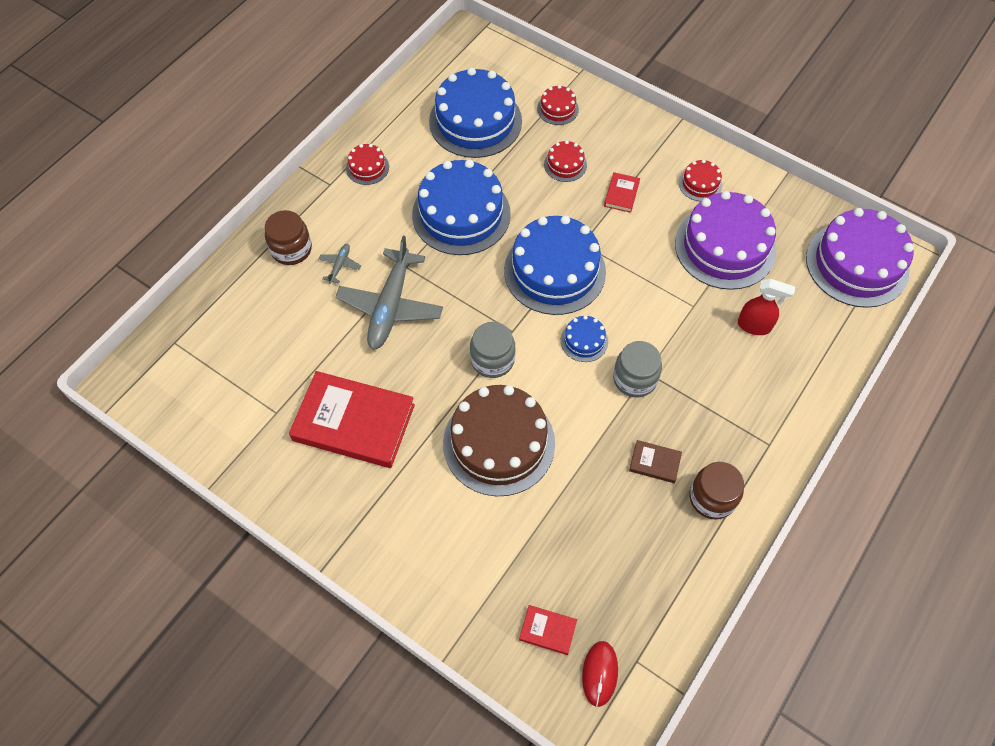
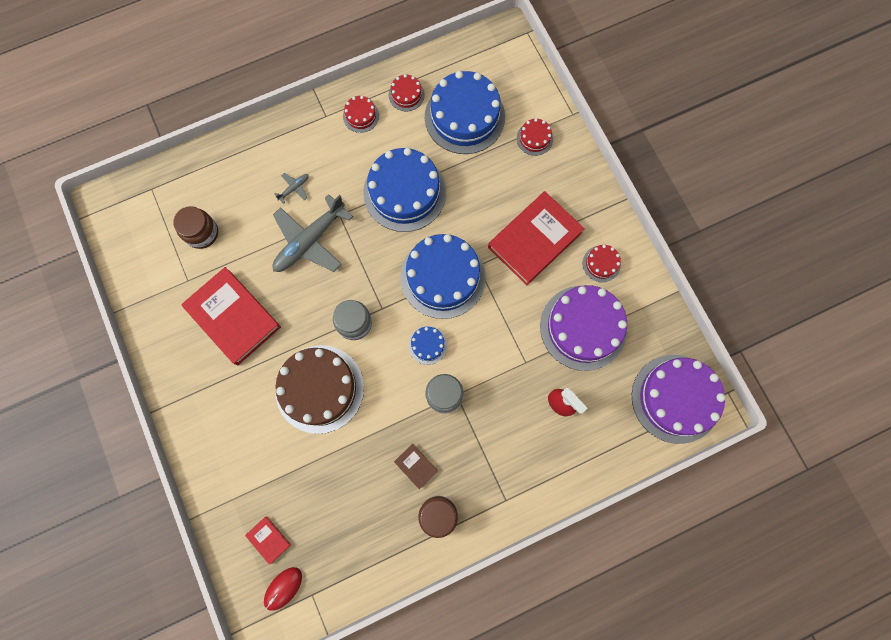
camera: 30 degrees right, 15 degrees up
(291, 249) = (268, 157): brown jar -> brown jar (202, 233)
(565, 164) = (508, 191): red cake -> red cake (406, 95)
(621, 194) = (534, 240): red book -> red book, size x2.31

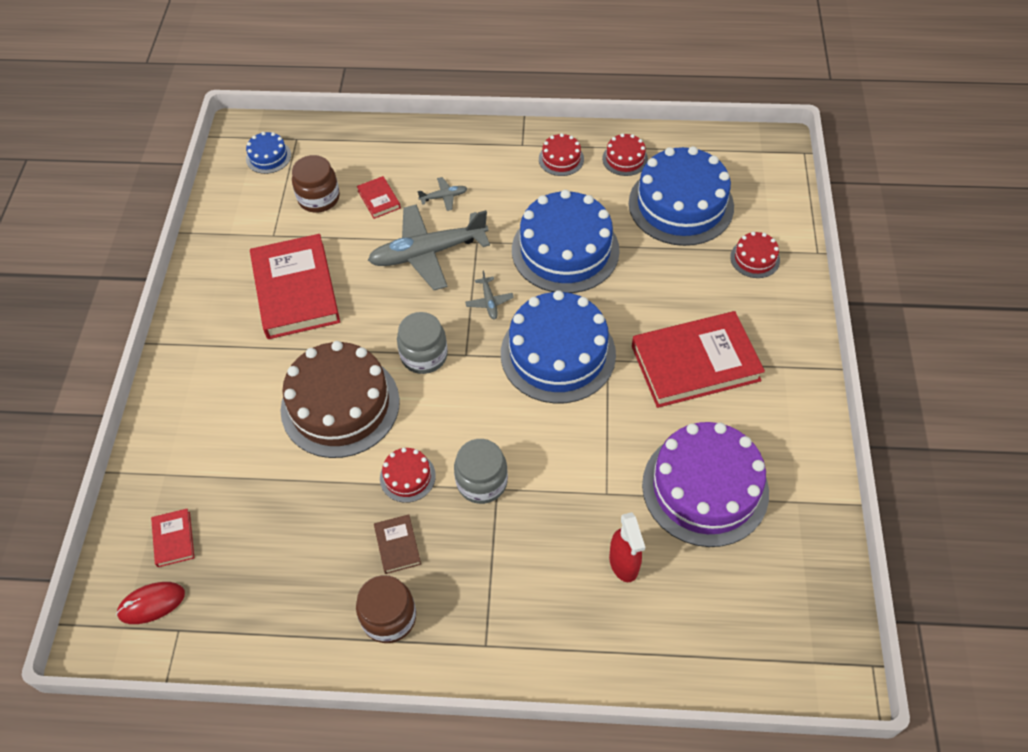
camera: 30 degrees right, 20 degrees down
(247, 213) = (379, 199): none -> red book
(375, 259) = (489, 301): none -> grey plane
(428, 345) = (495, 417): blue cake -> blue cake (268, 157)
(601, 263) = (769, 426): red cake -> red cake (407, 477)
(675, 398) = (790, 635): purple cake -> none

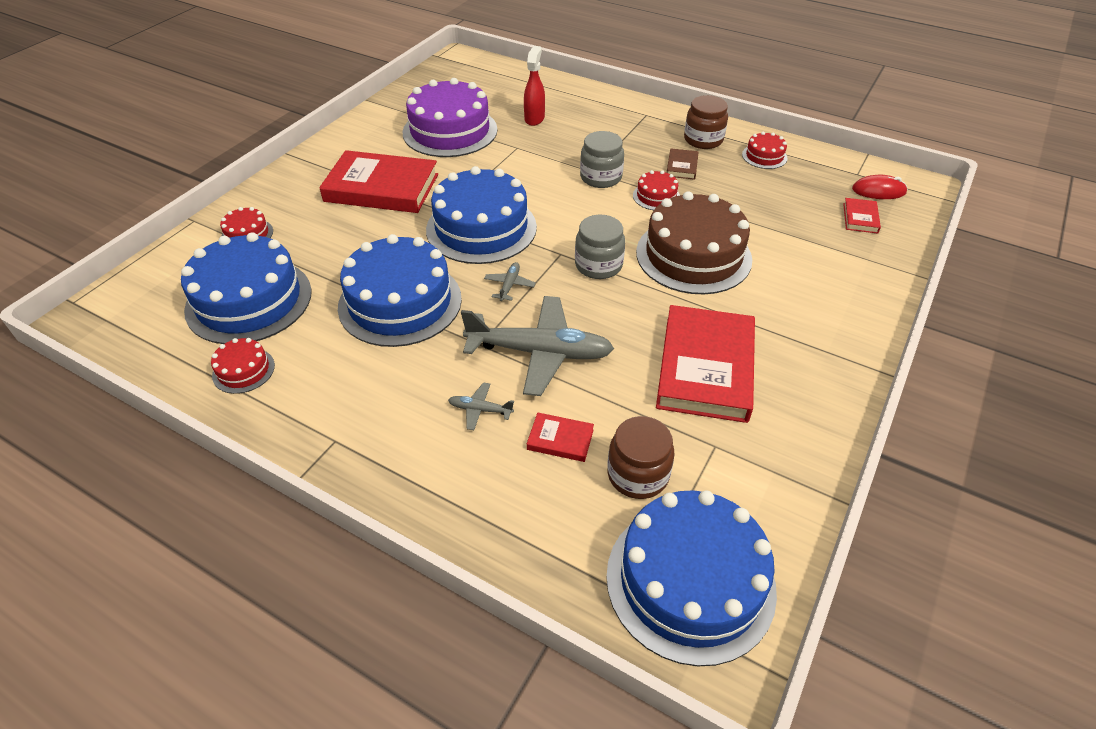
camera: 155 degrees left, 10 degrees down
(268, 157) = (690, 581): blue cake -> blue cake, size x2.22
(379, 199) = (560, 440): red book -> red book turned 75 degrees counterclockwise
(561, 159) = (309, 400): red cake -> red cake (764, 156)

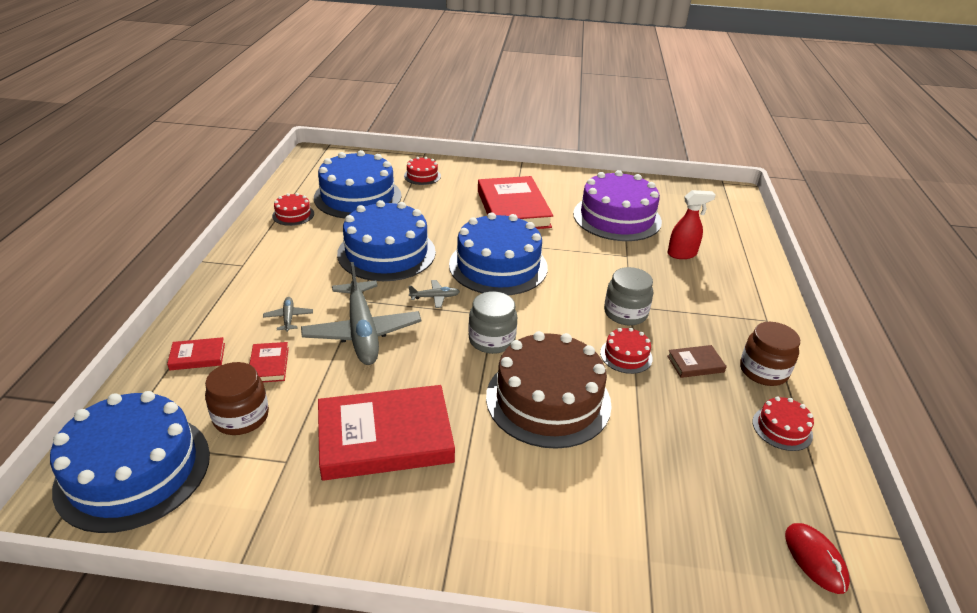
camera: 65 degrees right, 10 degrees down
(860, 218) = (732, 543): red book -> red book (197, 356)

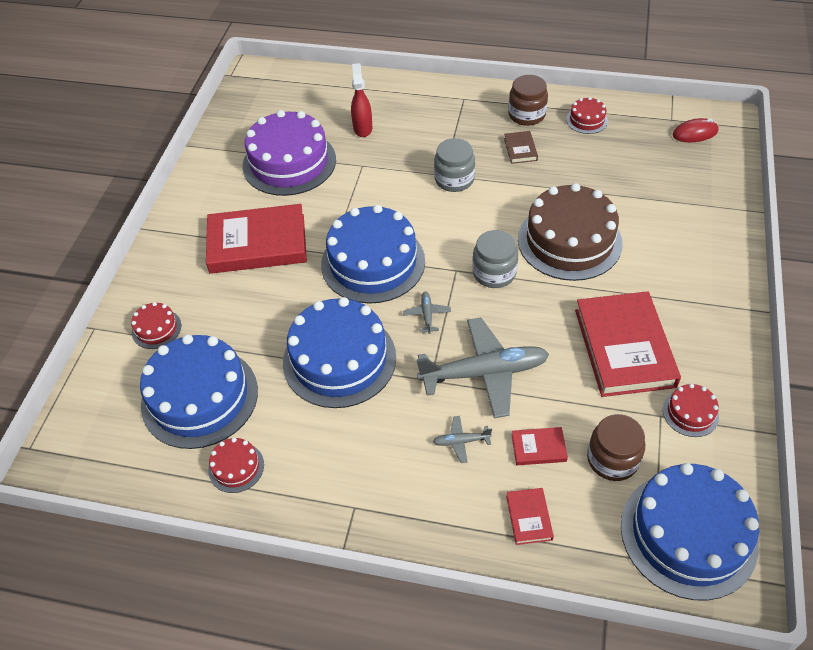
camera: 80 degrees left, 15 degrees up
(626, 355) = (512, 187): red cake -> red cake (690, 413)

